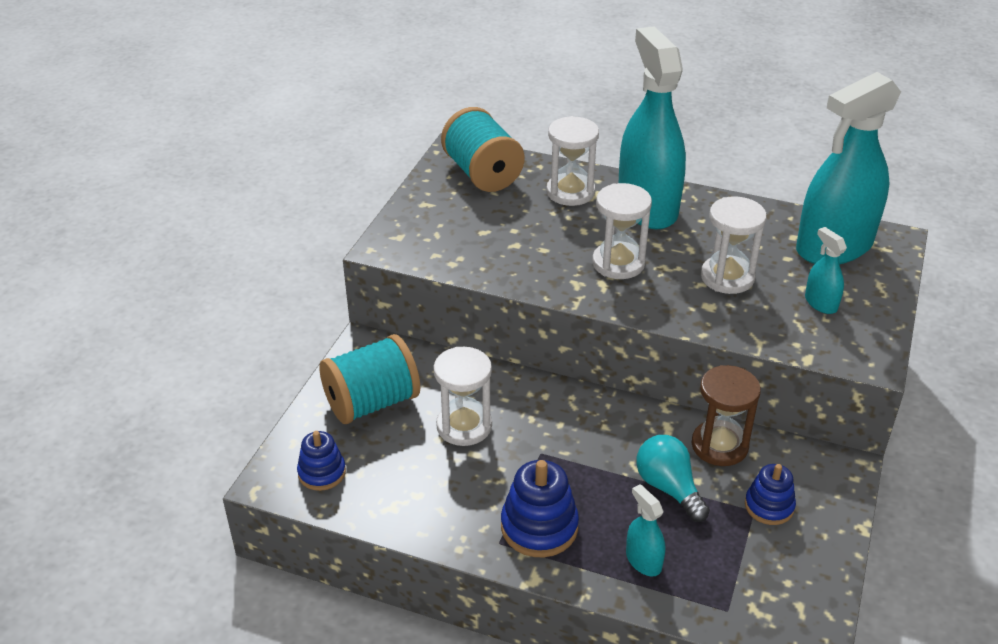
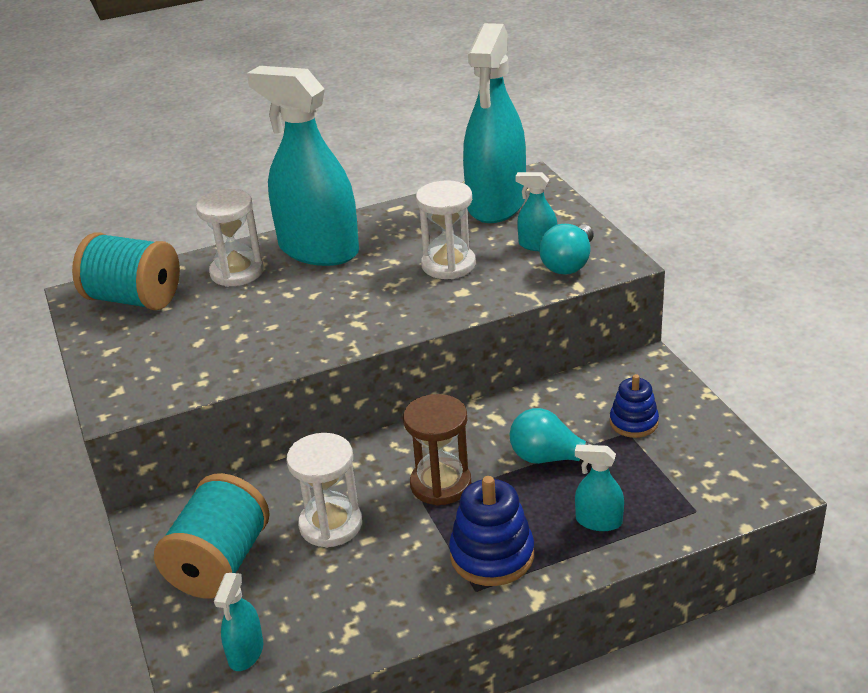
camera: 40 degrees left, 5 degrees down
(322, 473) = (246, 652): blue stacking toy -> turquoise spray bottle
(618, 263) = (350, 301): white hourglass -> none
(719, 445) = (549, 405): brown hourglass -> brown hourglass (440, 484)
(825, 335) = (569, 264): none -> turquoise light bulb

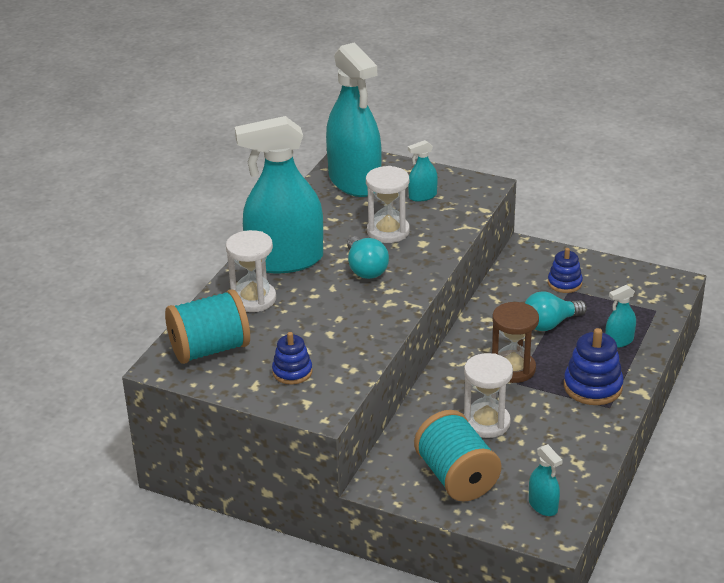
camera: 45 degrees left, 0 degrees up
(155, 355) = (292, 372): none -> blue stacking toy
(569, 264) = (459, 199): turquoise light bulb -> turquoise light bulb (365, 269)

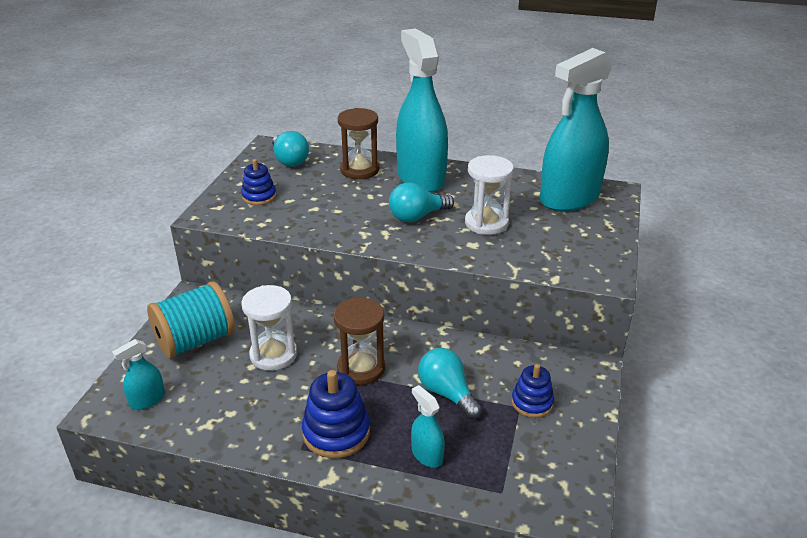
camera: 80 degrees right, 0 degrees up
(210, 349) = (289, 160): turquoise spool -> turquoise light bulb
(253, 299) = (359, 170): white hourglass -> brown hourglass
(422, 196) = (562, 238): turquoise spray bottle -> none

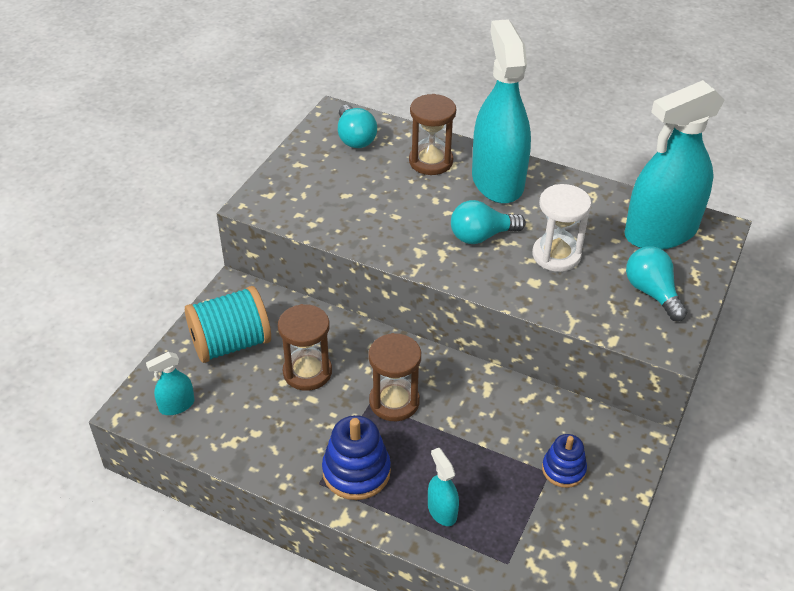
camera: 10 degrees right, 10 degrees up
(259, 196) = (314, 186): blue stacking toy -> none
(273, 355) = (307, 372): white hourglass -> brown hourglass
(447, 393) = (477, 445): turquoise light bulb -> turquoise light bulb (652, 293)

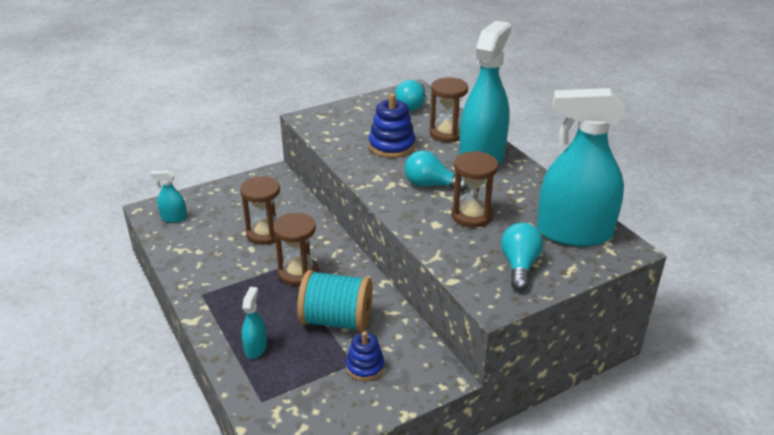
camera: 35 degrees right, 10 degrees down
(231, 343) = (239, 200): turquoise spool -> turquoise spool (336, 320)
(356, 471) = (230, 299): blue stacking toy -> blue stacking toy (392, 146)
(556, 255) = (472, 215): white hourglass -> brown hourglass

